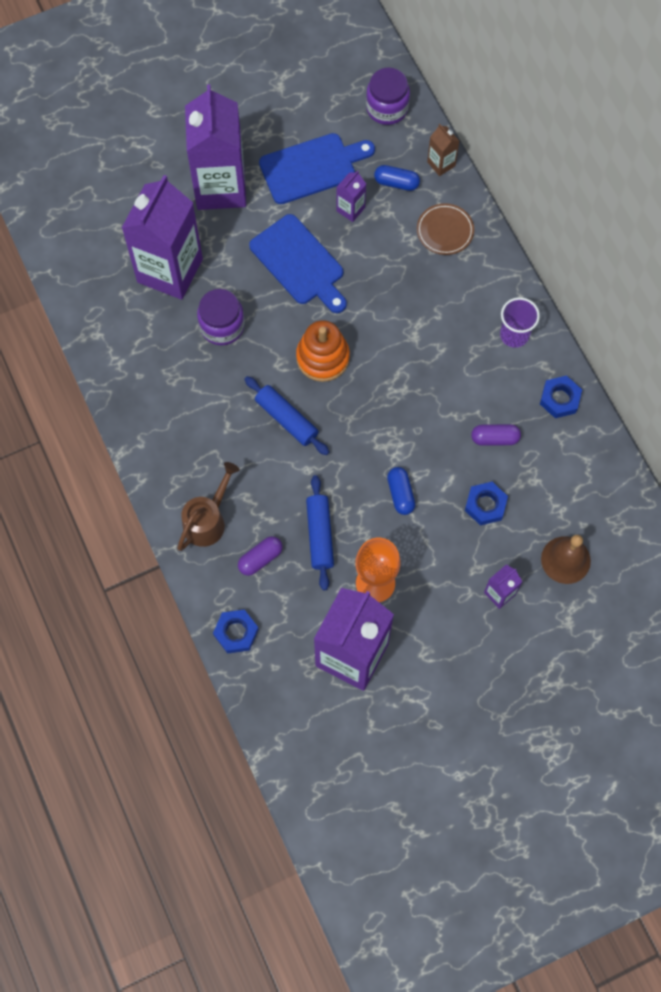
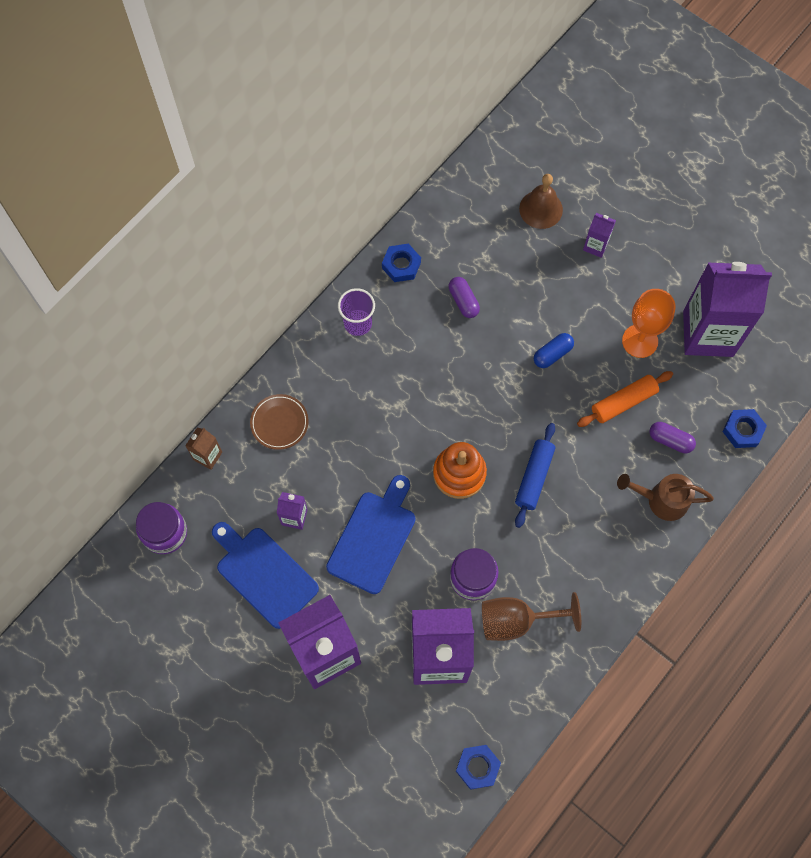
camera: 115 degrees left, 0 degrees up
(166, 344) = (516, 621): none -> brown goblet
(320, 535) = (623, 402): blue rolling pin -> orange rolling pin
(396, 183) = (246, 487): blue capsule -> none
(485, 505) = (527, 285): blue nut -> blue nut (478, 767)

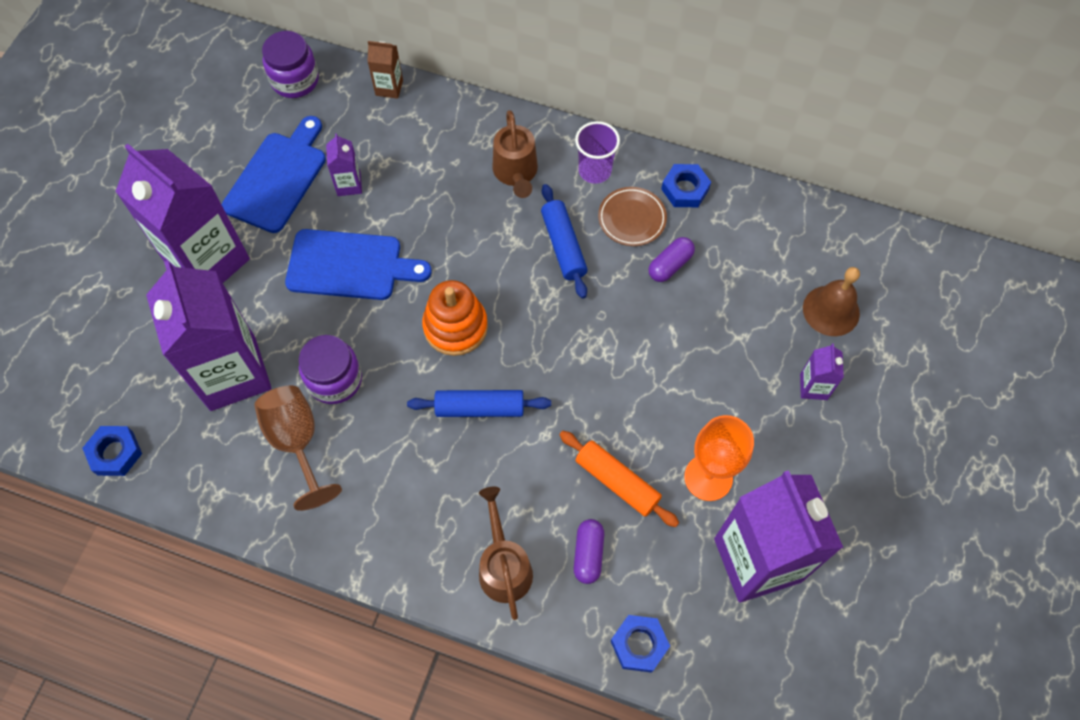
camera: 70 degrees right, 5 degrees down
(279, 423) = (449, 137): brown plate -> brown plate (632, 219)
(337, 383) = (516, 173): none -> brown watering can
(417, 370) = (563, 246): none -> blue rolling pin
(552, 354) = (645, 381): blue capsule -> none

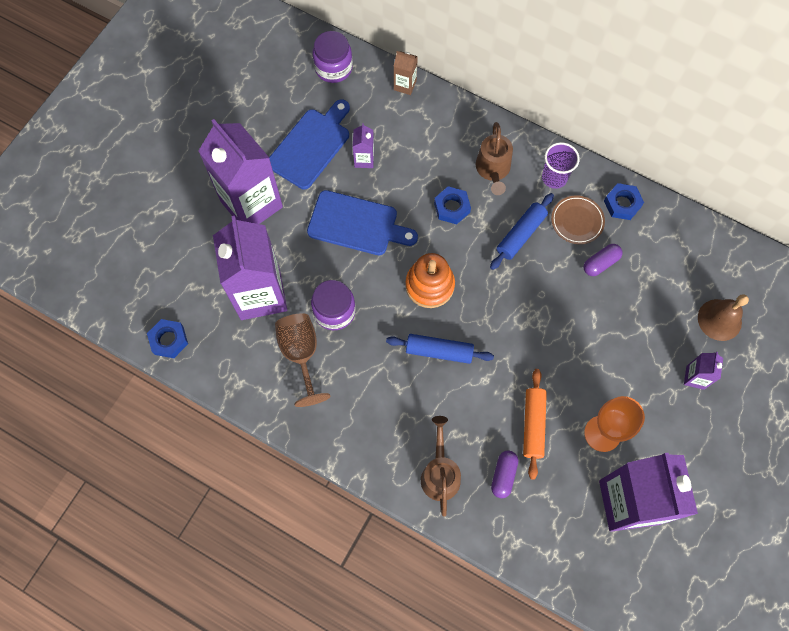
camera: 10 degrees right, 5 degrees up
(563, 246) = (521, 234): blue rolling pin -> blue rolling pin turned 45 degrees clockwise
(617, 481) = (533, 425): orange rolling pin -> orange rolling pin turned 45 degrees clockwise
(639, 644) = (530, 548): blue nut -> blue nut (452, 207)

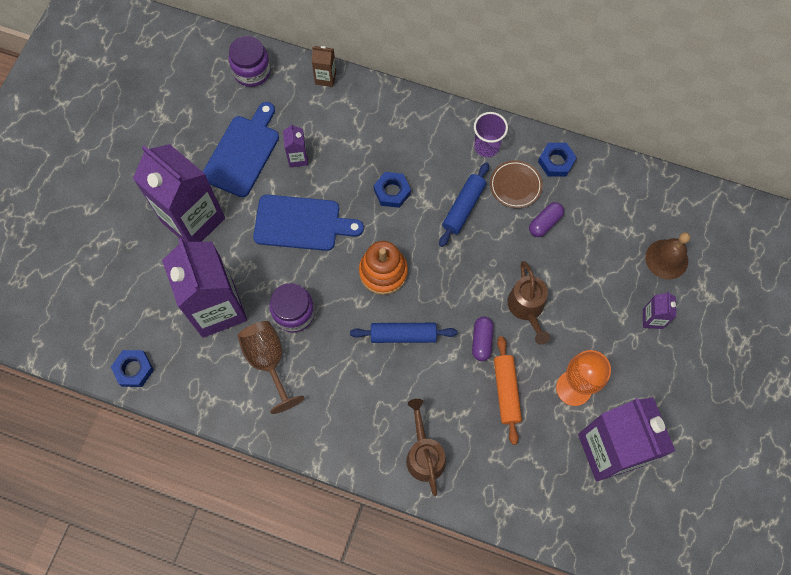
camera: 10 degrees left, 0 degrees up
(493, 170) = (426, 149): brown watering can -> brown watering can (527, 309)
(503, 475) = (486, 445): purple capsule -> purple capsule (482, 341)

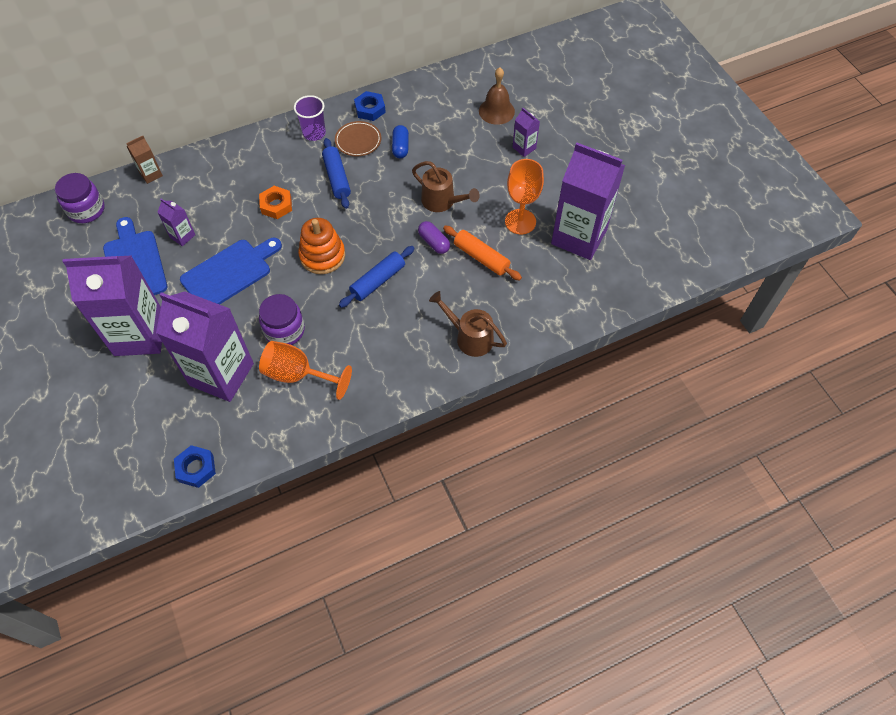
camera: 45 degrees left, 10 degrees down
(268, 361) = (298, 375): brown goblet -> orange goblet
(392, 192) = (276, 205): blue nut -> orange nut
(544, 223) = (400, 147): purple capsule -> blue capsule

